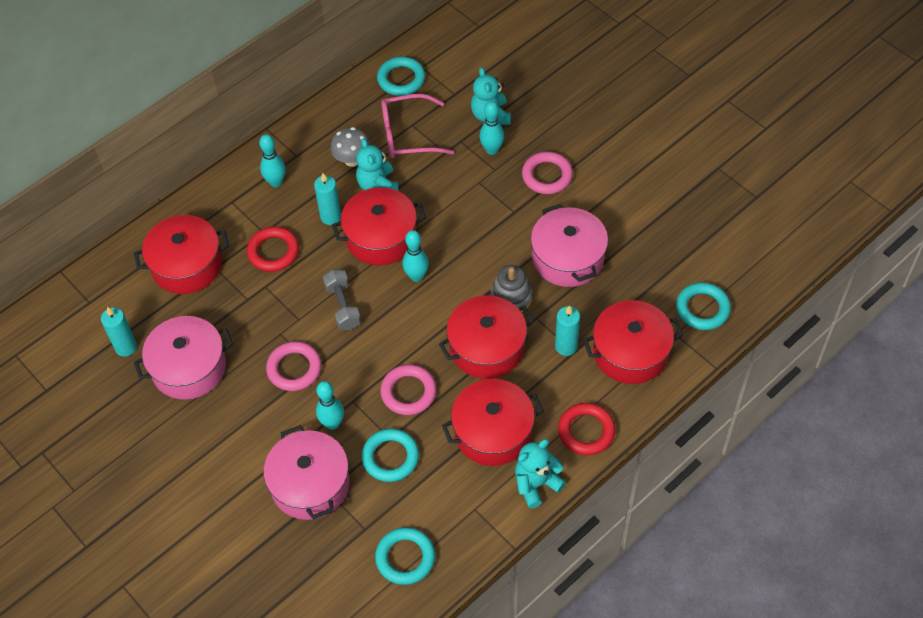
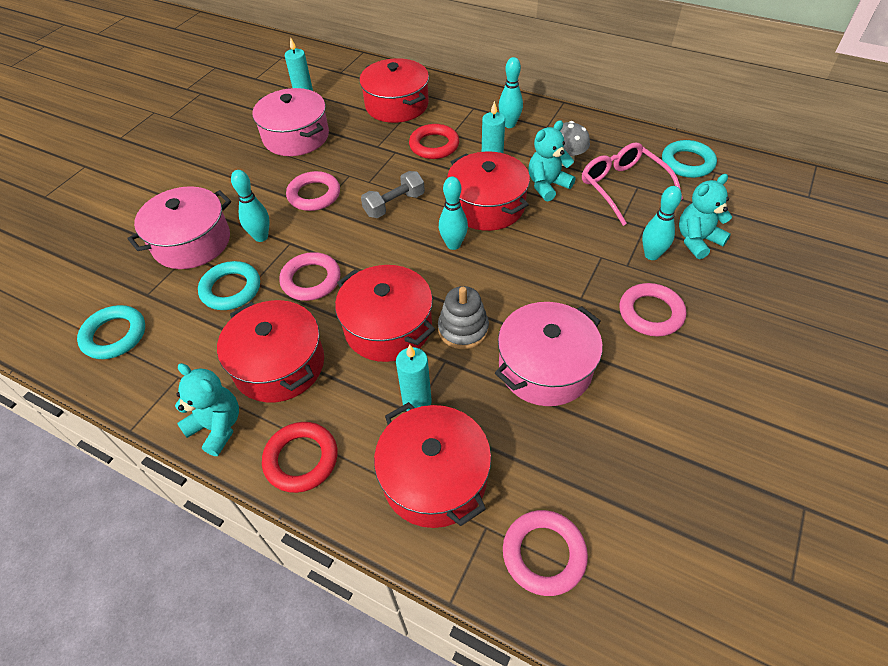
camera: 70 degrees right, 5 degrees down
(702, 309) = (544, 554): turquoise ring -> pink ring

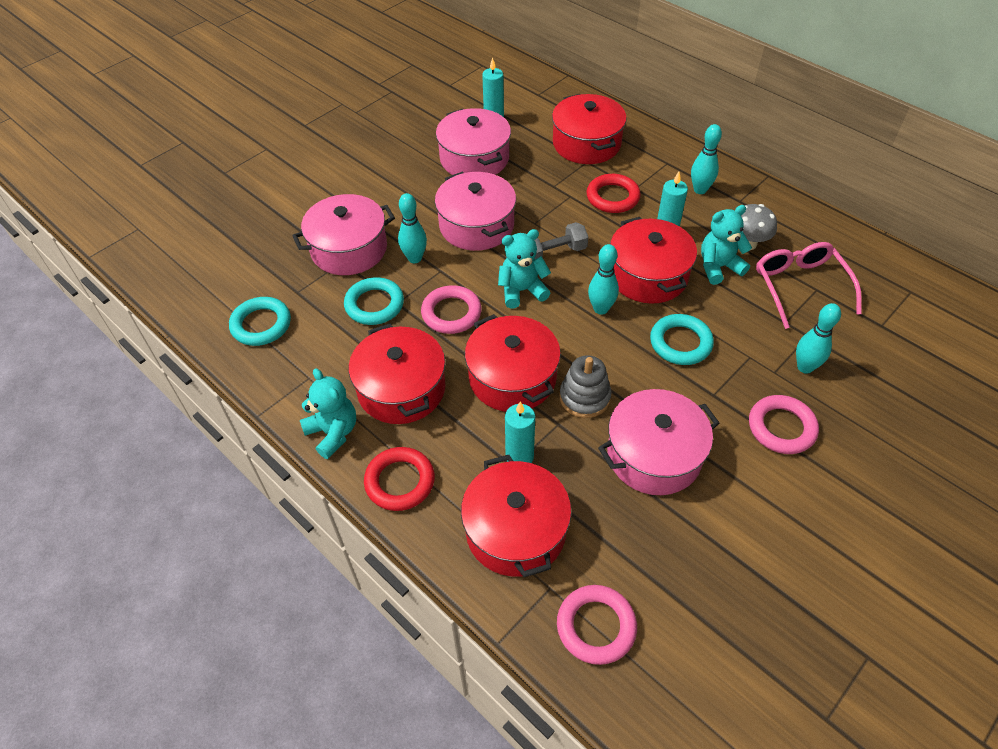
camera: 15 degrees right, 0 degrees up
(314, 195) = (476, 225): pink ring -> pink pot
(687, 163) = (883, 274): turquoise ring -> turquoise ring (680, 343)
(697, 240) = (860, 363): turquoise teddy bear -> turquoise teddy bear (522, 291)

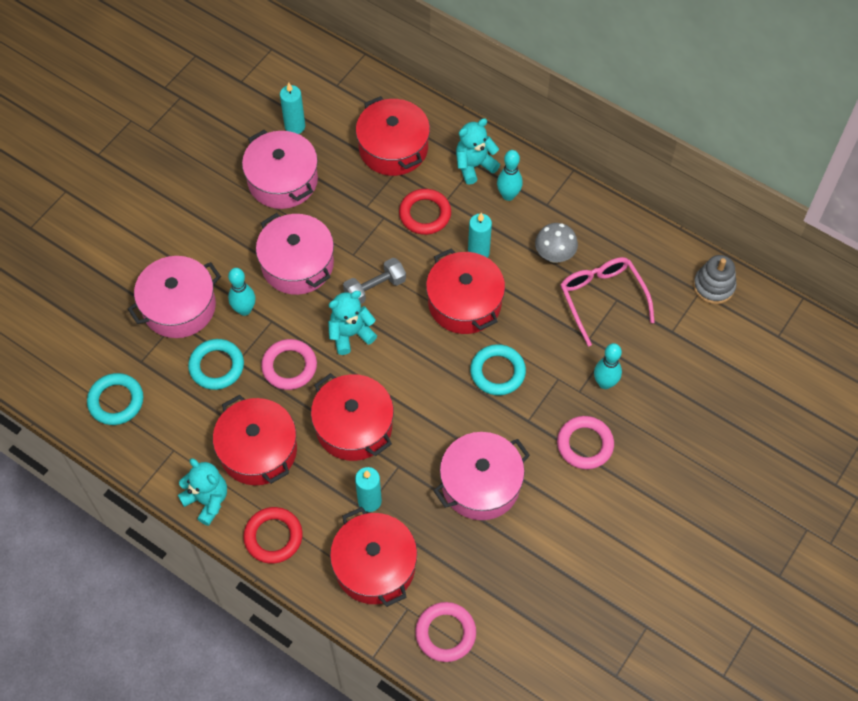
camera: 10 degrees left, 10 degrees up
(584, 397) = (418, 438): grey stacking toy -> grey stacking toy (713, 286)
(601, 309) = (424, 345): turquoise bowling pin -> none
(718, 267) = (528, 285): turquoise teddy bear -> turquoise teddy bear (474, 166)

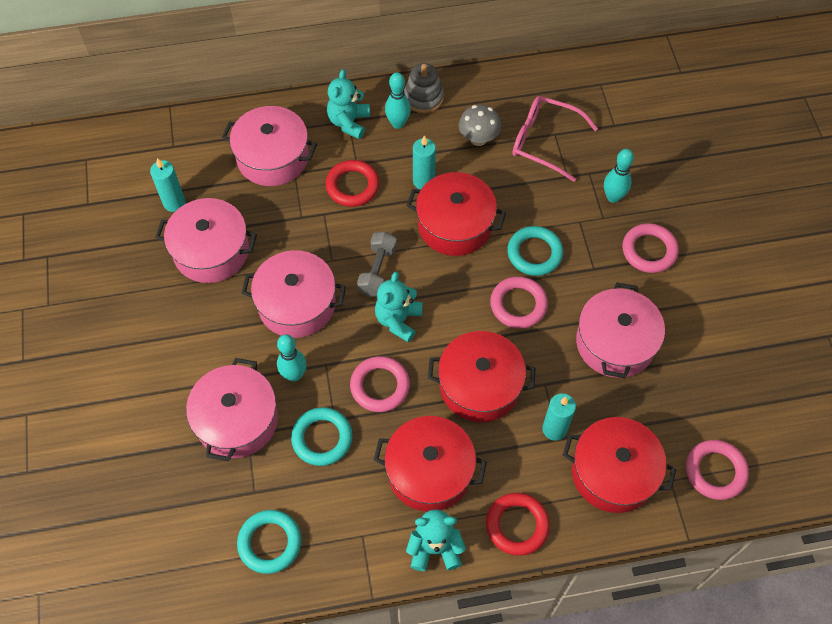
camera: 45 degrees left, 0 degrees up
(393, 148) = (272, 157): red pot -> pink pot
(443, 397) = (518, 305): none -> pink ring
(713, 286) = (605, 73): grey stacking toy -> grey stacking toy (423, 98)

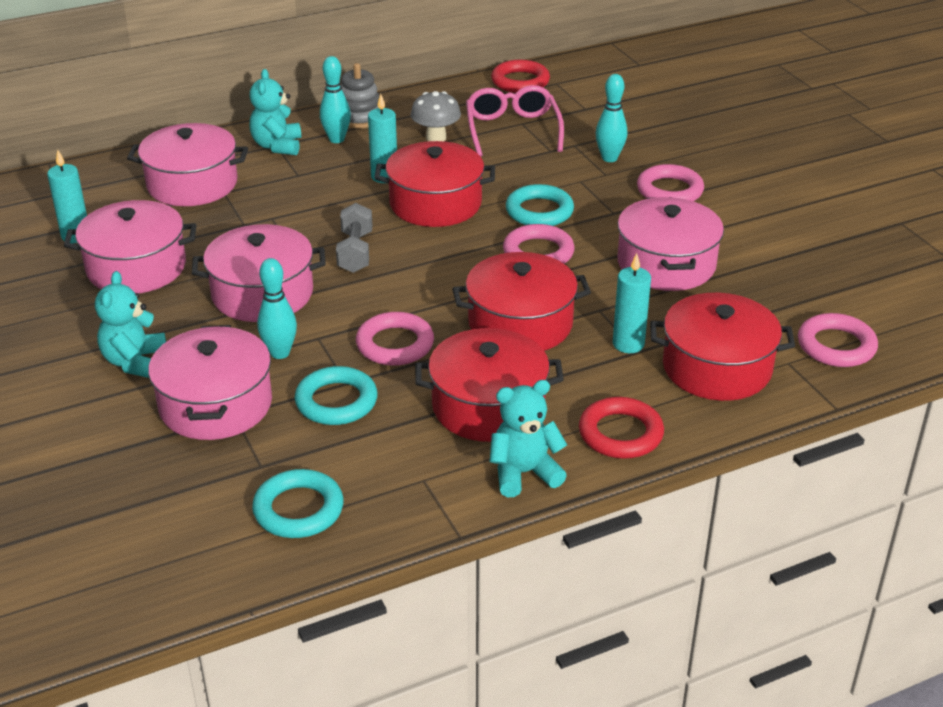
camera: 15 degrees left, 25 degrees down
(352, 186) = (299, 192): red ring -> red ring (520, 81)
(398, 320) = (397, 287): turquoise teddy bear -> turquoise teddy bear (135, 362)
(544, 141) = (512, 130): pink glasses -> pink glasses turned 75 degrees clockwise

